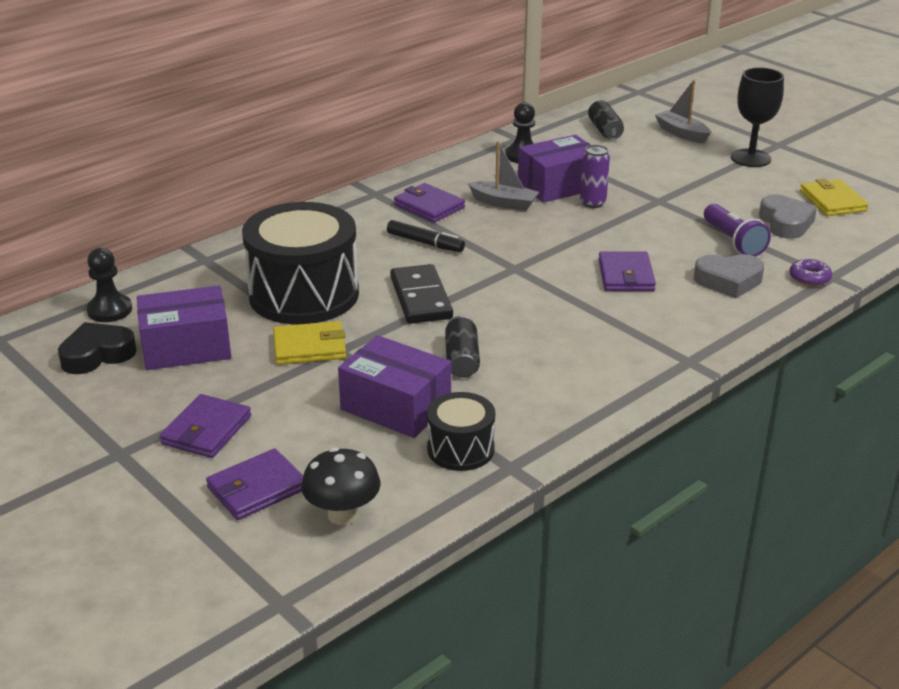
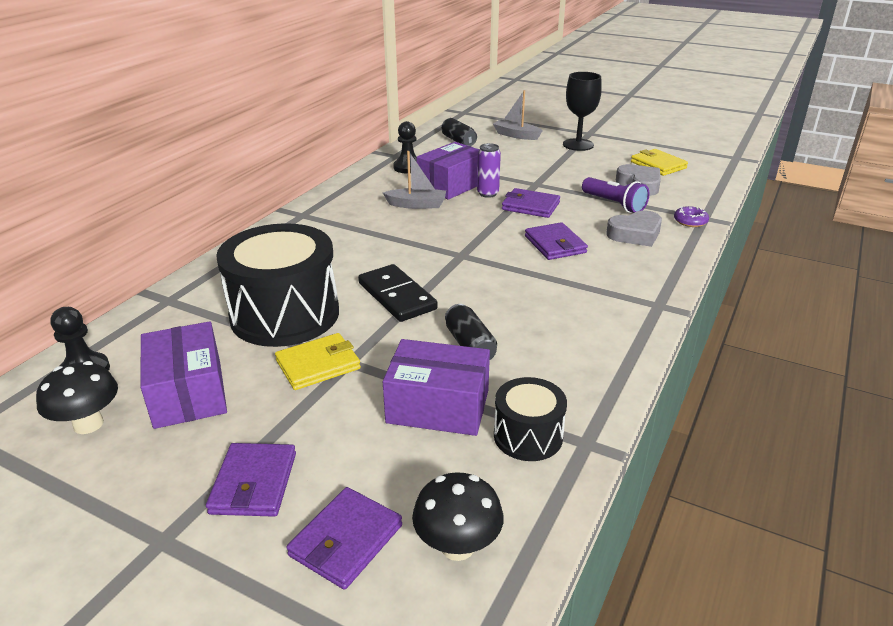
camera: 20 degrees left, 0 degrees up
(97, 355) = (88, 424): black heart -> black mushroom
(186, 347) = (188, 393): purple box -> purple box turned 75 degrees counterclockwise
(425, 243) = (371, 248): black marker -> none
(429, 206) = (356, 217): purple wallet -> purple wallet (530, 206)

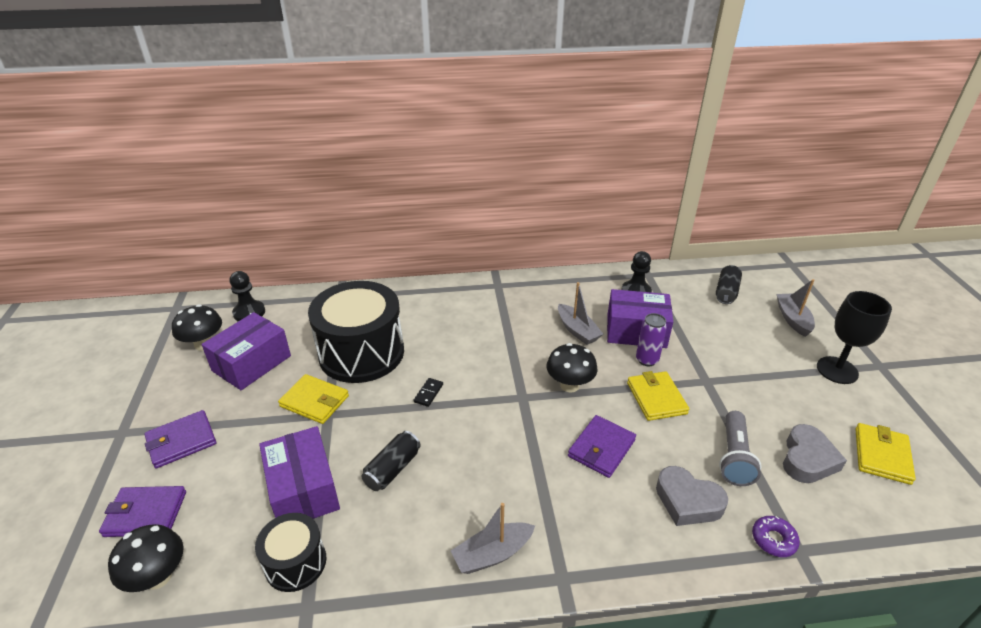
camera: 55 degrees right, 5 degrees up
(397, 296) = (428, 393): black domino -> black domino, size x0.44
(474, 231) = (569, 385): none -> black mushroom
(530, 206) = (656, 398): purple wallet -> yellow wallet
(612, 326) = (492, 554): none -> grey boat
(614, 204) = (734, 457): purple flashlight -> grey flashlight

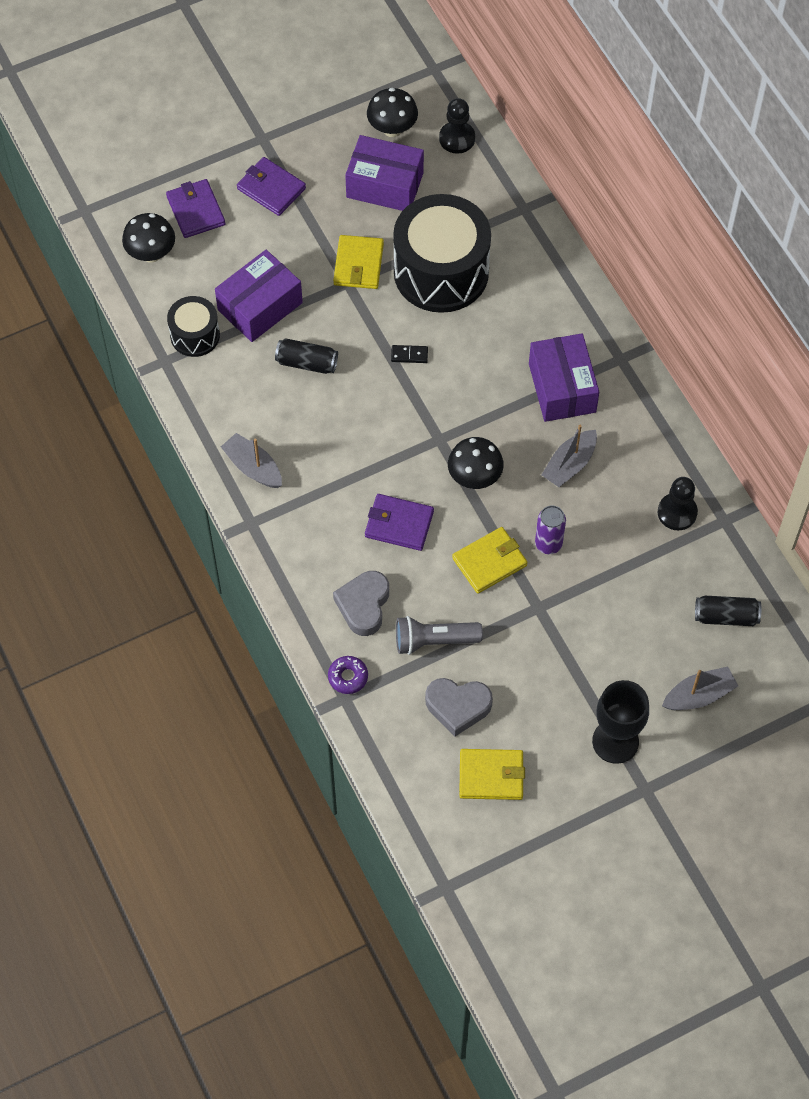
camera: 70 degrees right, 25 degrees up
(636, 331) = (596, 525): purple box -> purple box (562, 388)

